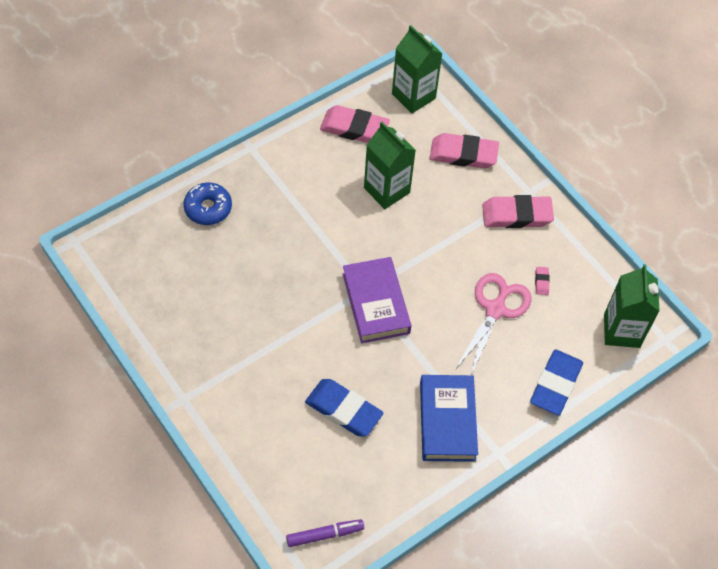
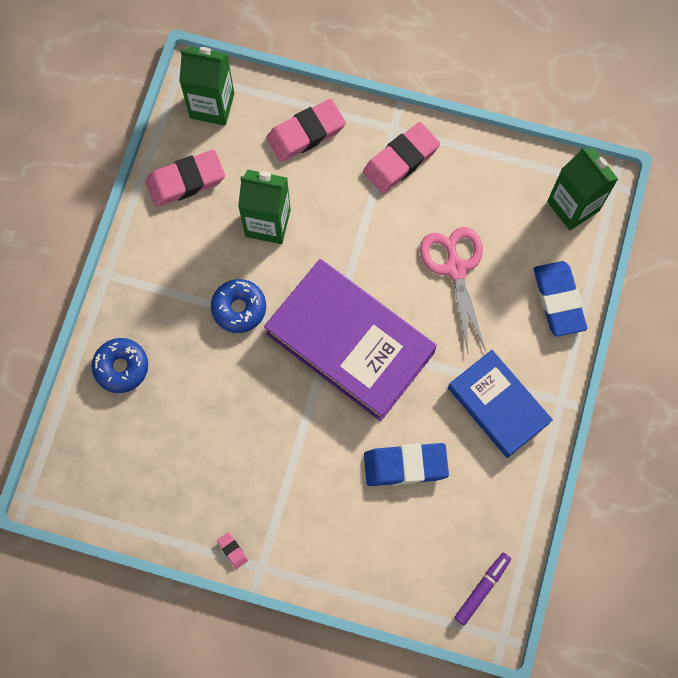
camera: 35 degrees left, 15 degrees up
(319, 228) = (239, 308): none -> blue donut
(375, 303) = (350, 343): purple book -> purple book, size x1.61
(541, 282) = (472, 210): pink eraser -> pink eraser (232, 550)

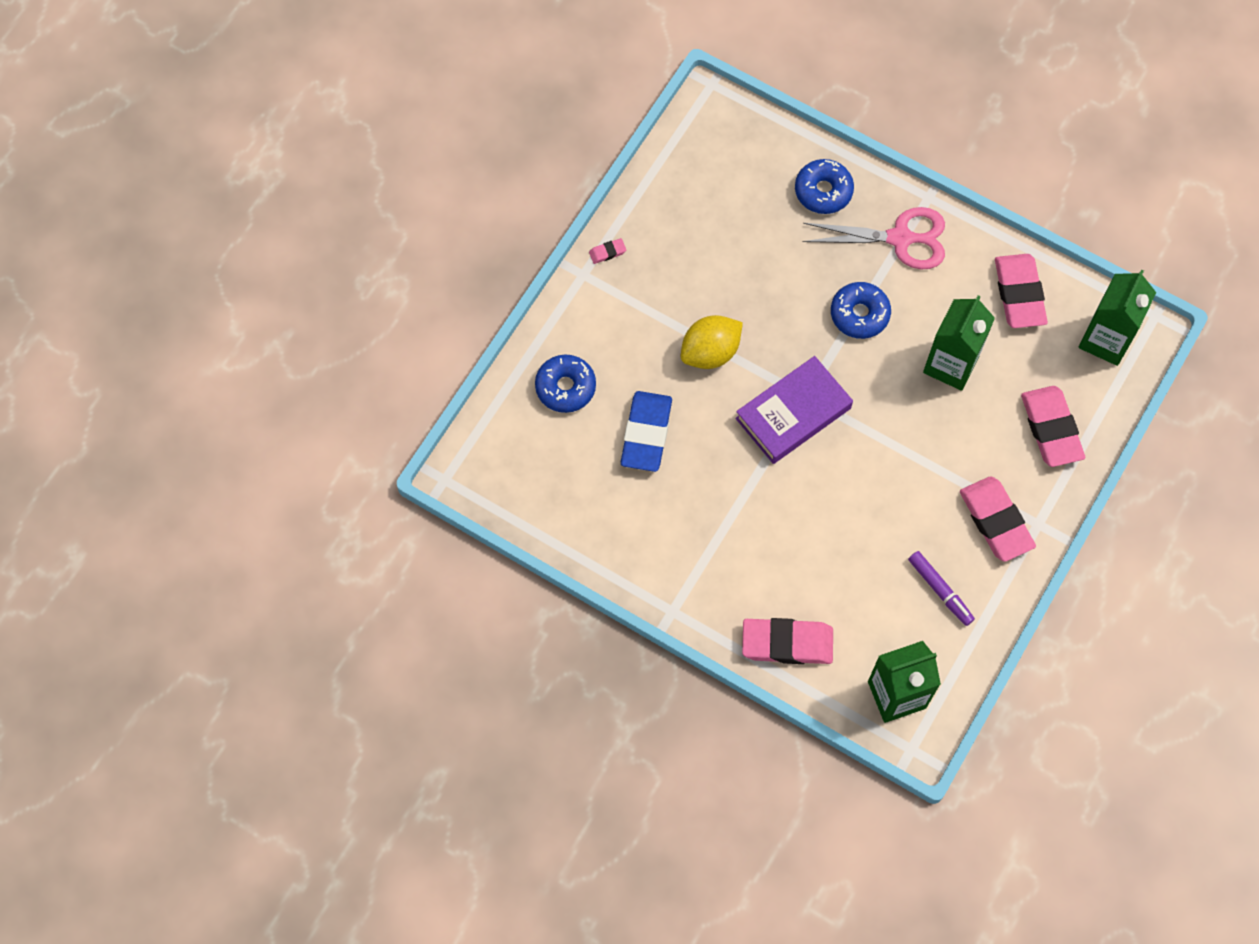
camera: 105 degrees right, 5 degrees down
(310, 429) = (710, 352): none -> yellow lemon
(350, 343) = (793, 413): purple book -> purple book, size x0.62
(380, 551) = (565, 387): none -> blue donut
(455, 268) = (851, 544): pink scissors -> pink scissors (900, 238)
(482, 589) = (499, 473): purple marker -> purple marker (940, 590)
(498, 405) = (685, 544): blue book -> none
(558, 300) = (787, 643): blue eraser -> pink eraser

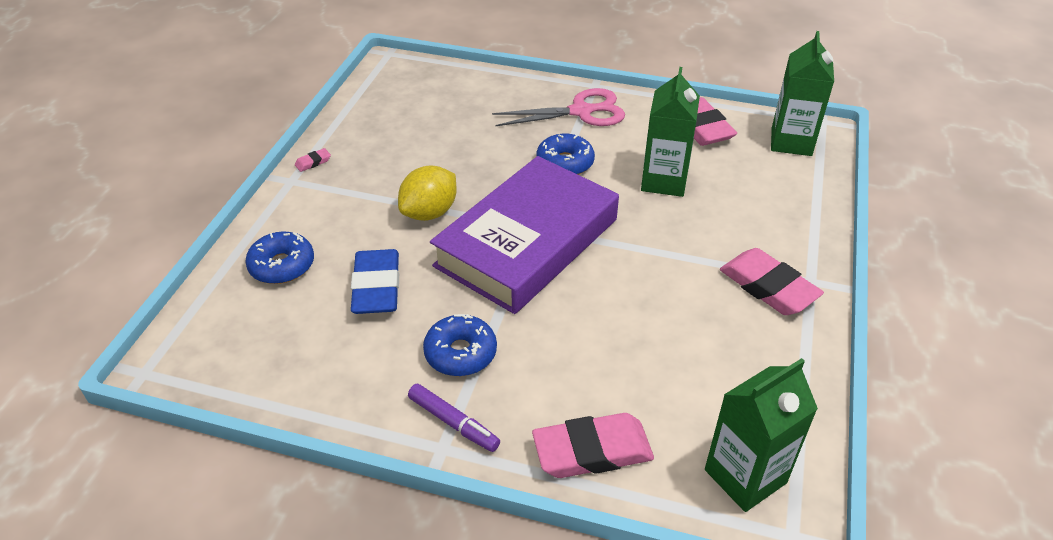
camera: 15 degrees left, 25 degrees down
(793, 413) = (527, 242): purple book -> purple book, size x1.61
(823, 191) = (503, 95): blue donut -> blue donut (460, 353)
(940, 590) = (742, 359): purple marker -> purple marker (453, 423)
(1051, 429) = (780, 208): pink eraser -> none

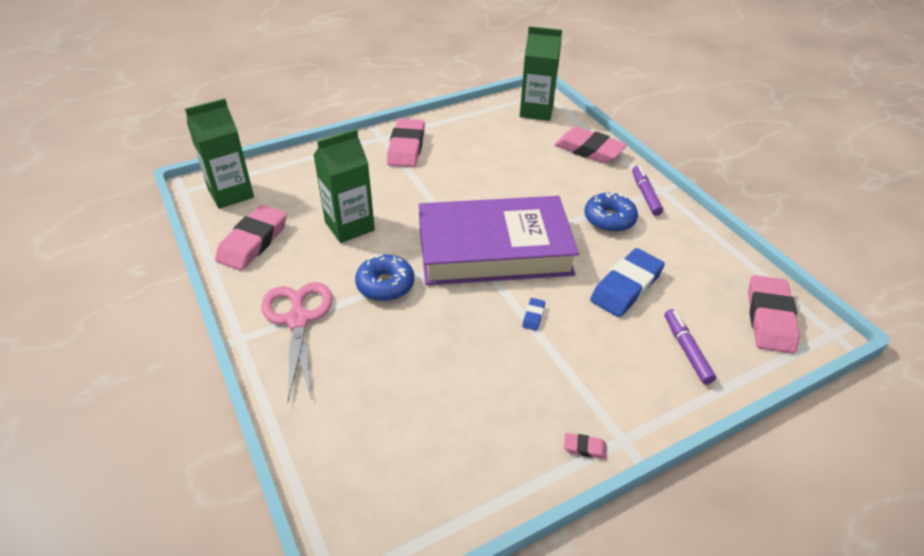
camera: 135 degrees left, 0 degrees up
(217, 346) = (769, 318): none -> pink eraser
(282, 265) = (686, 350): blue donut -> purple marker
(429, 213) = (533, 316): yellow lemon -> blue eraser
(581, 111) = (298, 320): pink scissors -> pink scissors turned 45 degrees clockwise

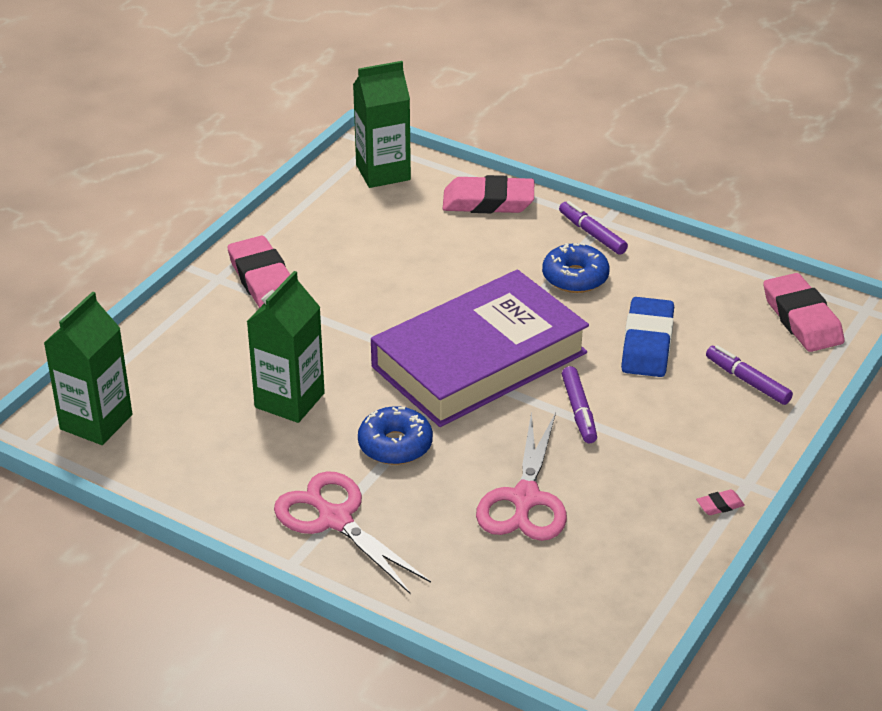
camera: 30 degrees left, 5 degrees down
(253, 242) = (191, 464): pink eraser -> none
(437, 366) = (525, 499): none -> pink scissors
(533, 316) = (579, 411): blue eraser -> purple marker

